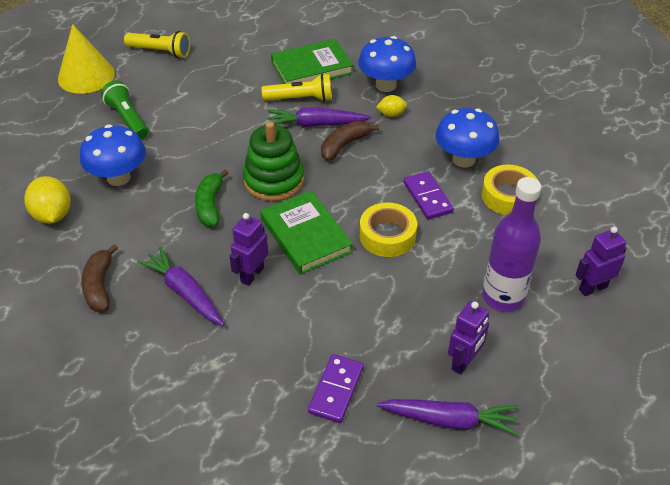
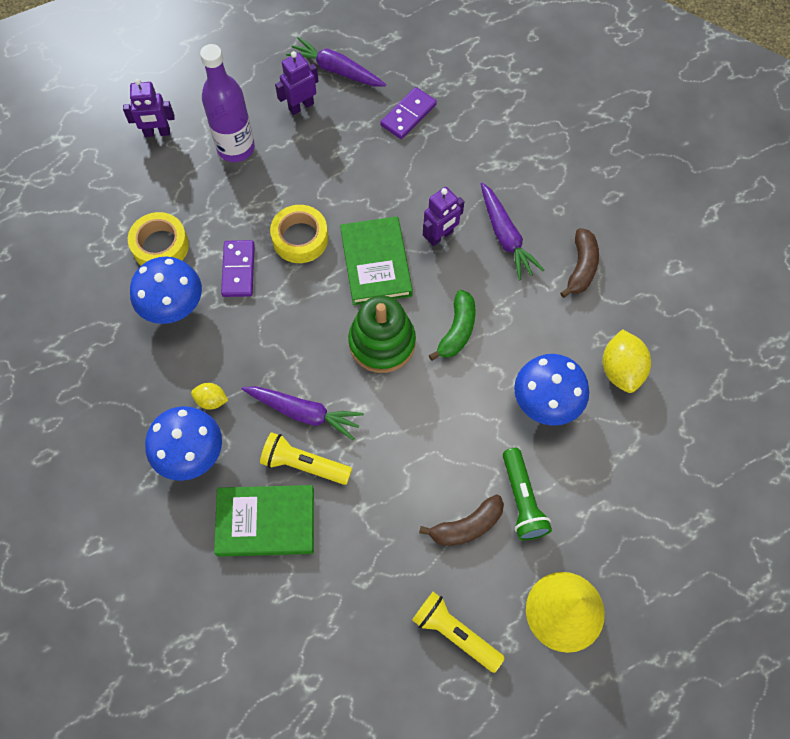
camera: 160 degrees left, 20 degrees up
(344, 145) = (287, 369): brown banana -> brown banana (467, 526)

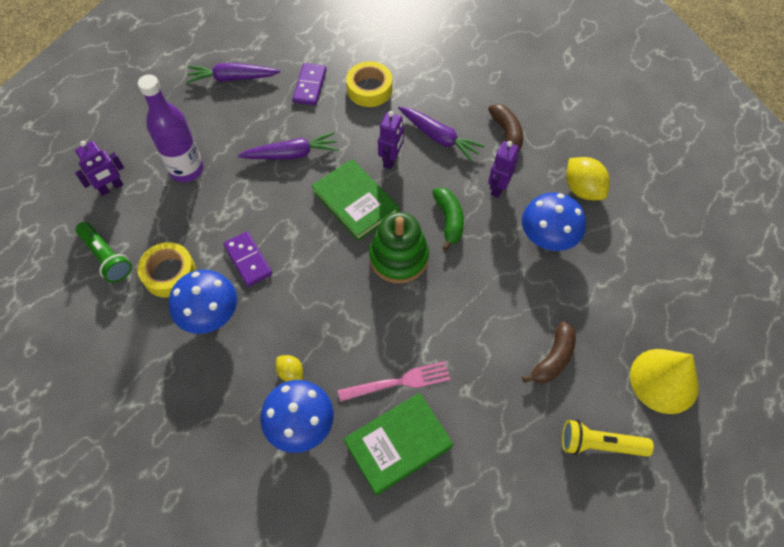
camera: 30 degrees left, 5 degrees down
(211, 400) = (291, 373): yellow lemon -> yellow lemon turned 60 degrees clockwise
(300, 238) = (283, 212): yellow tape -> yellow tape (369, 89)
(301, 106) = (221, 116): purple robot -> purple robot (498, 187)
(304, 413) = (373, 342): purple carrot -> purple carrot (291, 154)
(304, 464) = (399, 382): yellow flashlight -> pink fork
(522, 500) = (579, 317): green flashlight -> green flashlight (106, 257)

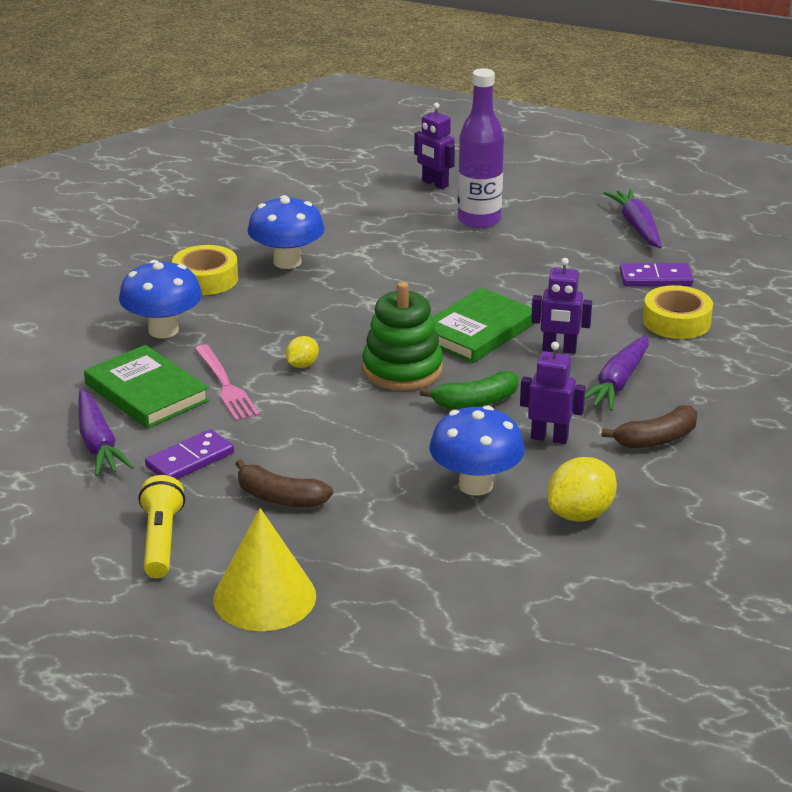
camera: 80 degrees right, 30 degrees down
(106, 257) = (343, 196): green flashlight -> none
(169, 273) = (333, 232): yellow tape -> yellow tape (205, 279)
(248, 260) = (366, 273): purple domino -> purple domino (190, 460)
(291, 154) = (534, 280): purple carrot -> purple carrot (98, 444)
(291, 373) = (225, 317): yellow lemon -> yellow lemon (302, 365)

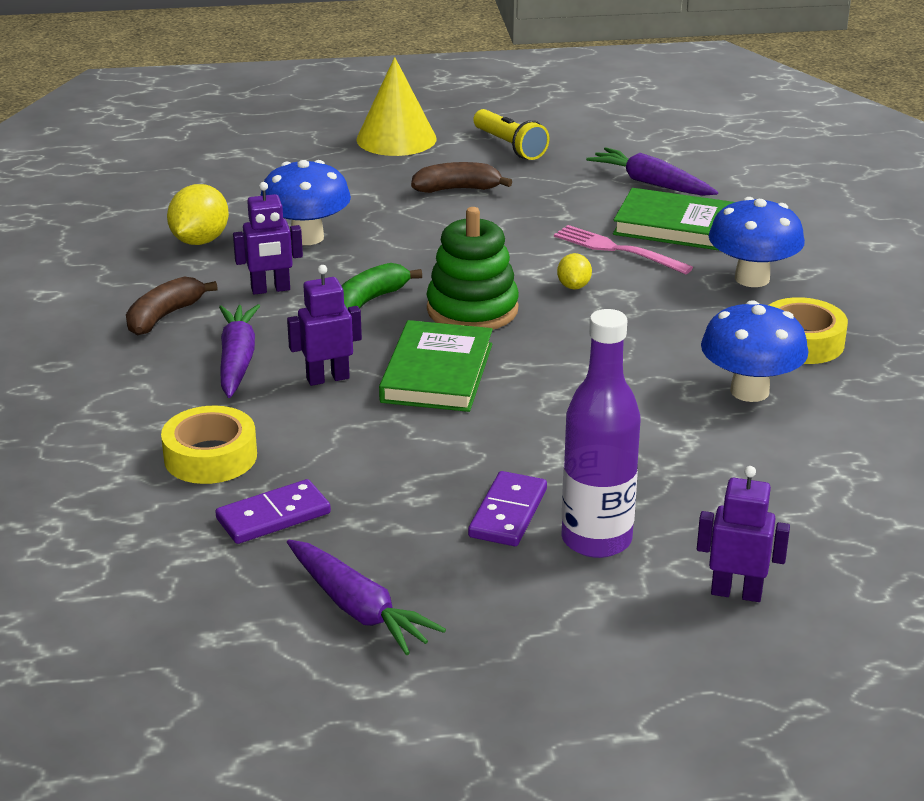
camera: 150 degrees right, 0 degrees up
(190, 460) = (562, 193): purple domino -> purple domino (507, 513)

